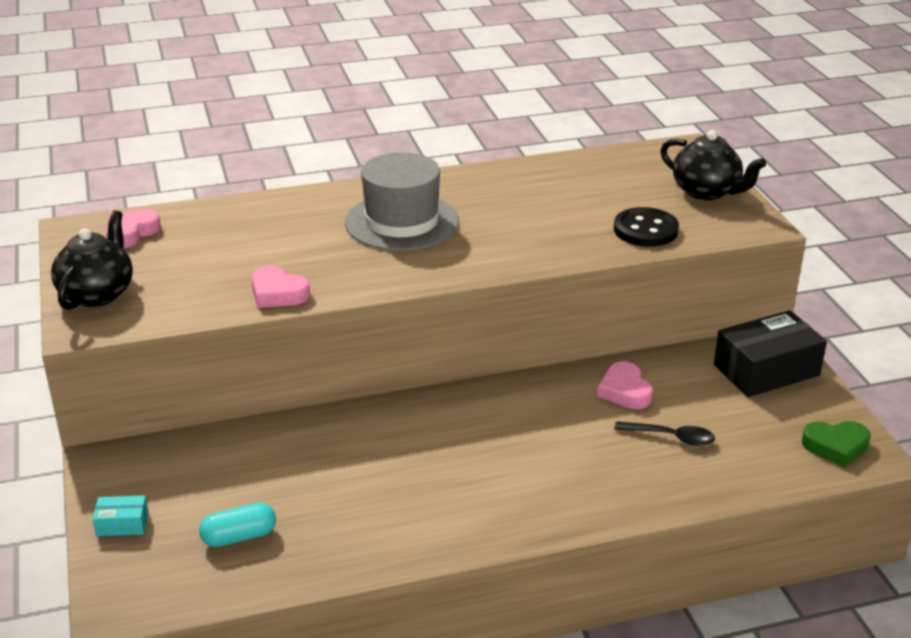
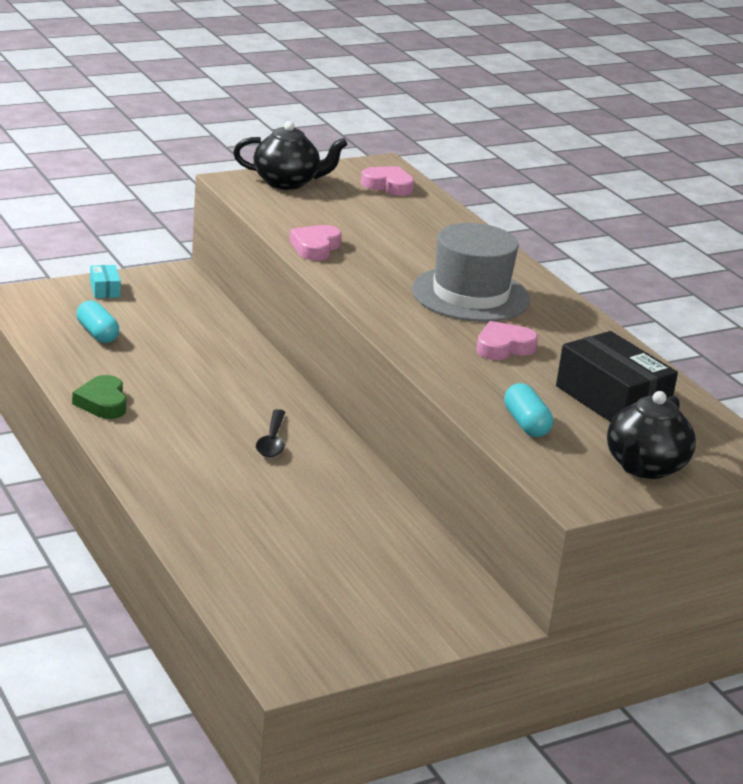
camera: 75 degrees right, 5 degrees down
(624, 391) = (357, 512): pink heart -> pink heart (503, 347)
(645, 230) = (526, 424): black button -> turquoise capsule
(671, 437) = (285, 538): black spoon -> black spoon (272, 441)
(766, 370) = (433, 608): black box -> black box (612, 400)
(836, 446) = (300, 646): green heart -> green heart (102, 403)

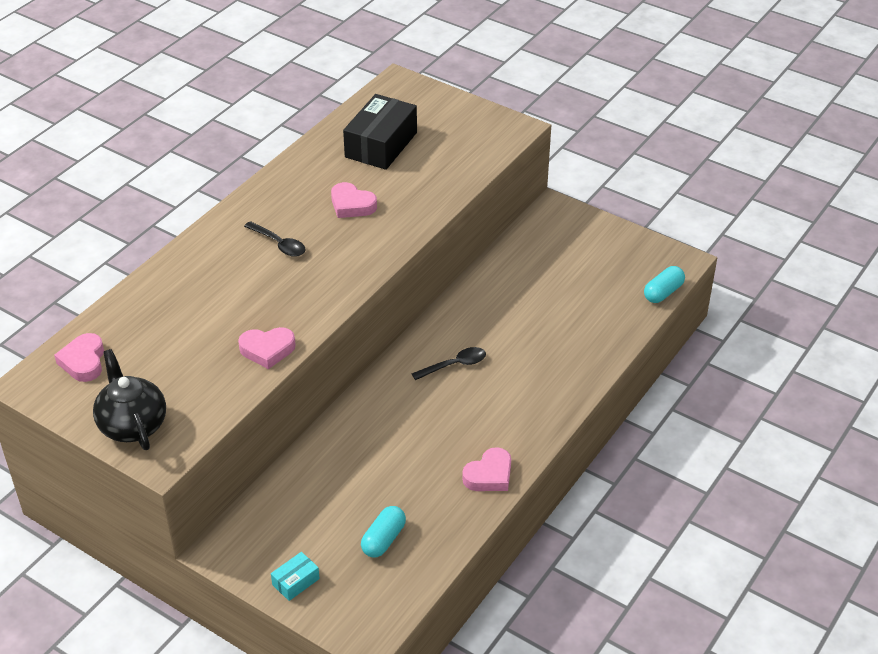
camera: 115 degrees left, 15 degrees up
(102, 403) = (489, 475): green heart -> pink heart
(470, 295) = (279, 244): grey hat -> black spoon
(526, 424) = (450, 167): turquoise capsule -> turquoise capsule (663, 292)
(644, 467) = (453, 115): black teapot -> none

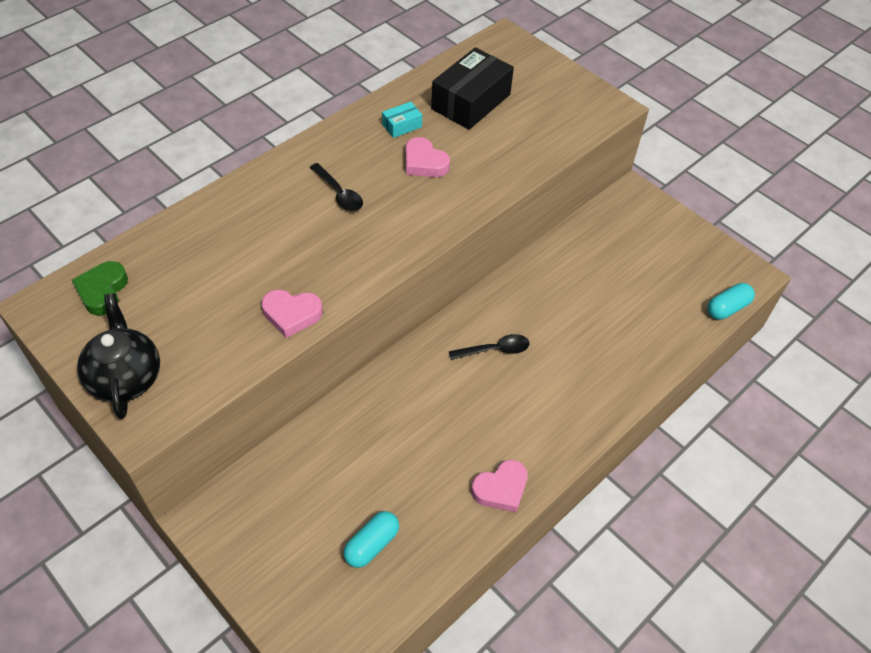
camera: 10 degrees right, 10 degrees up
(83, 361) = (102, 291): pink heart -> green heart
(296, 582) = (267, 576): turquoise box -> turquoise box (402, 126)

